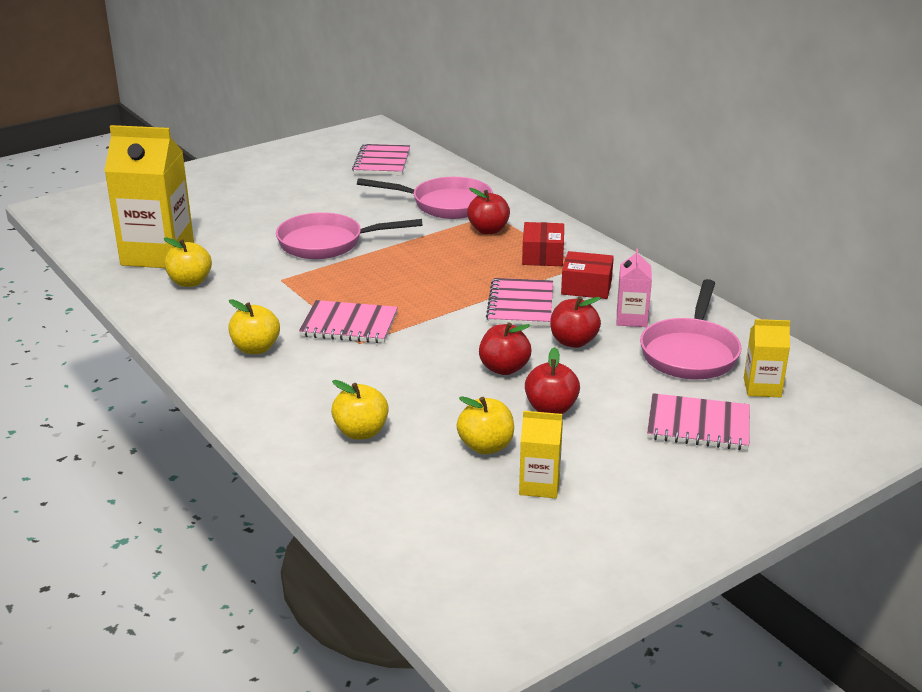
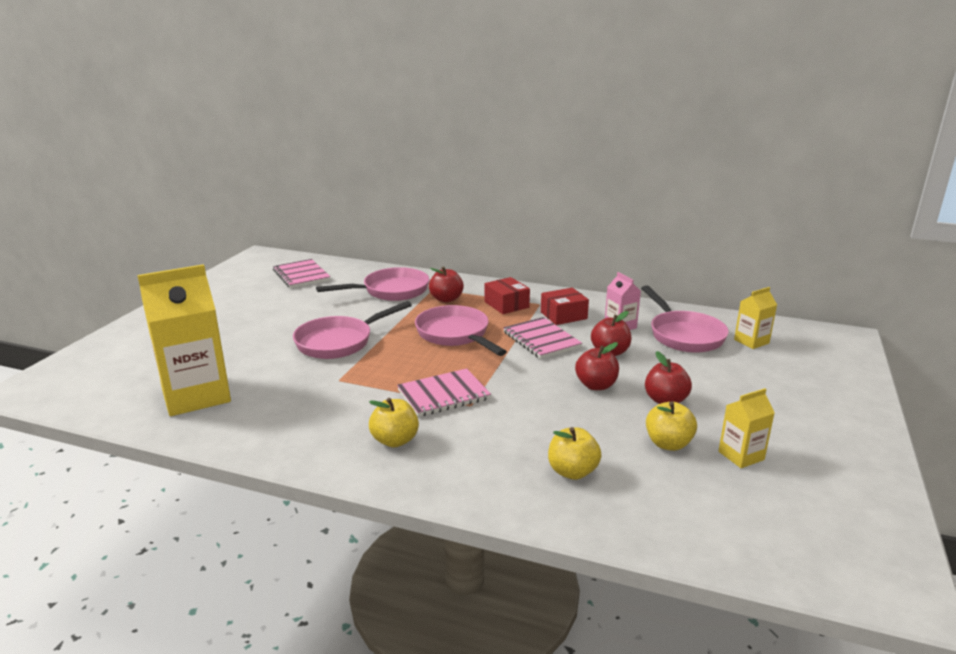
camera: 35 degrees left, 5 degrees down
(190, 282) = (259, 408): yellow apple -> none
(442, 271) = (455, 335): none -> pink pan
(698, 425) = (758, 377): pink notebook -> none

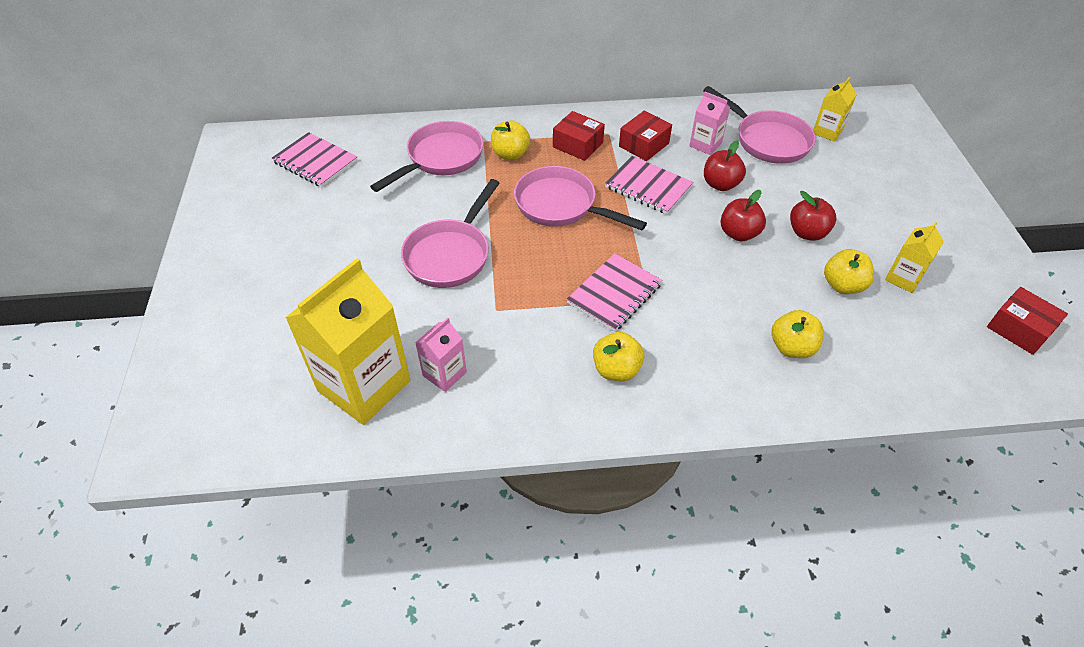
camera: 25 degrees left, 25 degrees up
(259, 405) = (444, 374): none -> pink carton
(446, 299) = (510, 154): red apple -> yellow apple
(849, 529) = (1019, 329): none -> red box

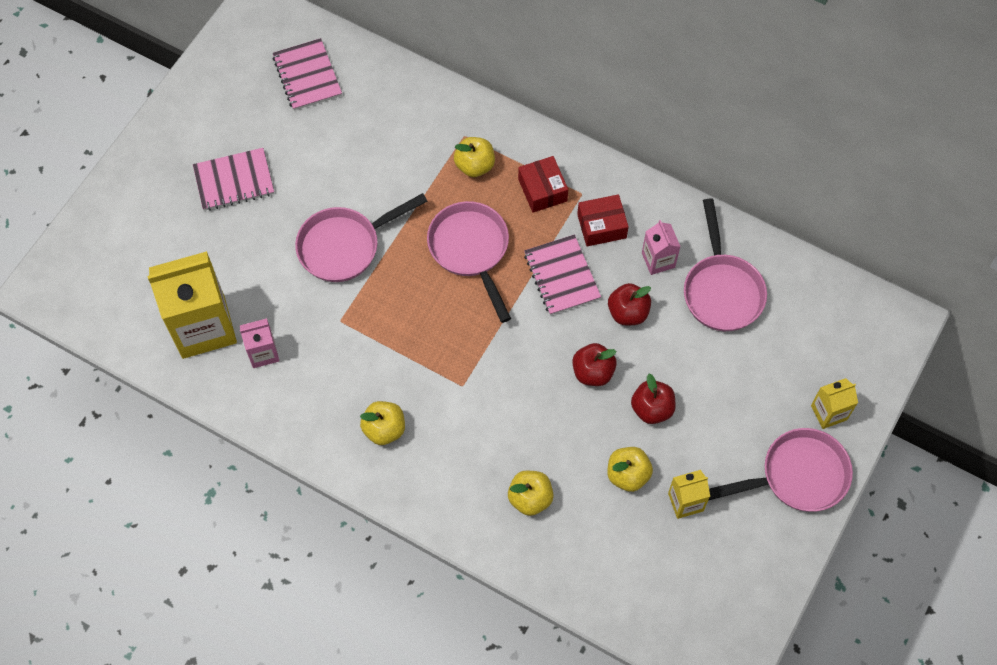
camera: 35 degrees right, 15 degrees up
(441, 158) = (412, 134): pink pan -> pink pan (797, 476)
(614, 294) = (439, 364): pink notebook -> pink notebook (234, 181)
(827, 131) = (790, 315): yellow carton -> yellow carton (829, 412)
(1019, 329) = (728, 604): red box -> none

